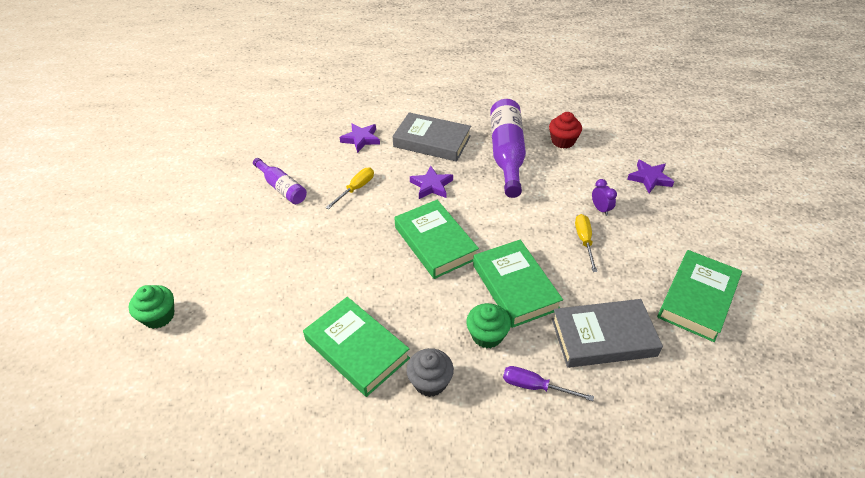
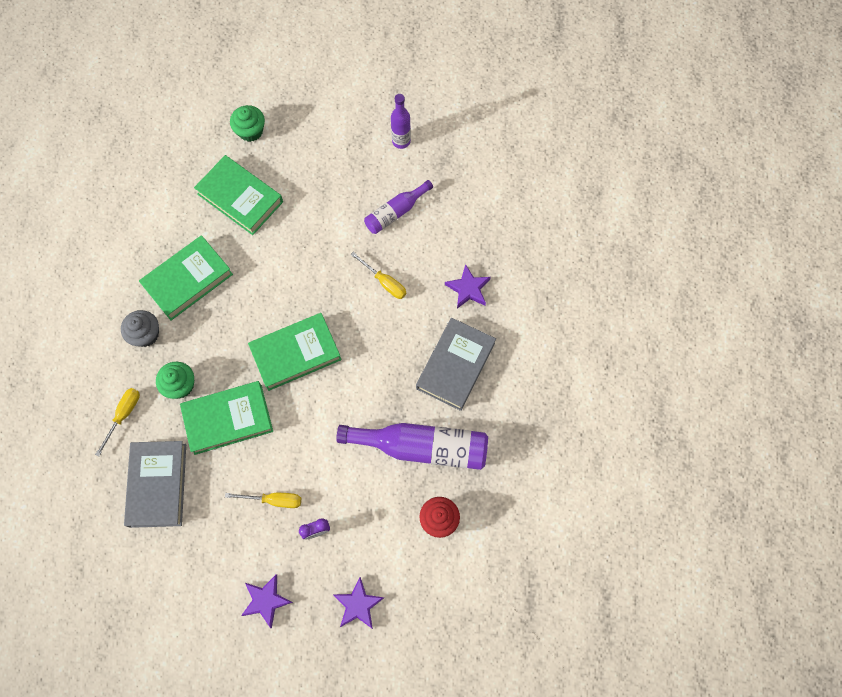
camera: 95 degrees right, 25 degrees up
(202, 191) = (401, 141): none -> purple bottle
(431, 185) = (379, 358): purple star -> purple star (266, 600)
(535, 386) = (124, 415): purple screwdriver -> yellow screwdriver
(697, 299) = (181, 589): green book -> green book (240, 198)

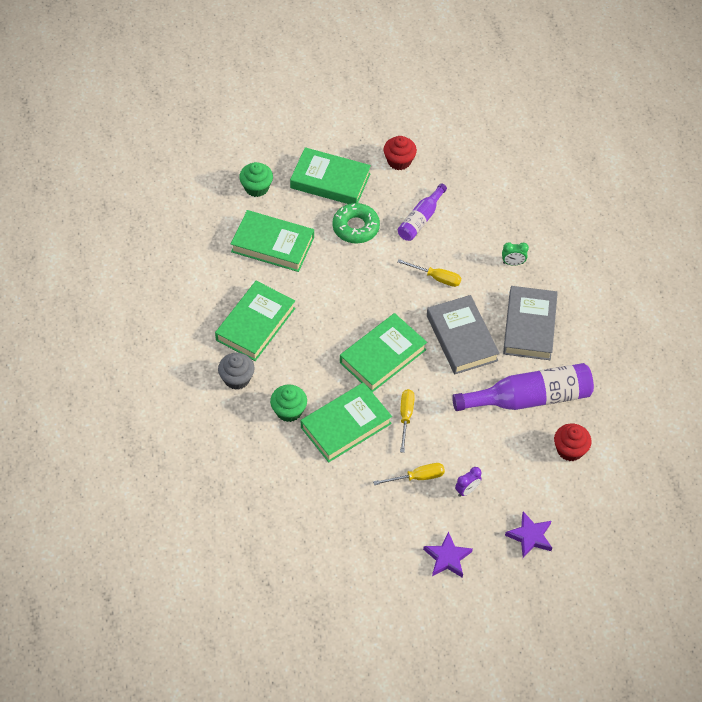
camera: 20 degrees left, 15 degrees down
(124, 415) = (248, 449): yellow screwdriver -> yellow screwdriver (406, 417)
(158, 485) = (306, 496): grey book -> grey book (462, 338)
(324, 144) = (330, 181): none -> green book
(328, 202) = (356, 227): none -> green donut
(401, 141) = (399, 161): purple bottle -> red cupcake
(468, 289) = (513, 263): purple star -> green clock

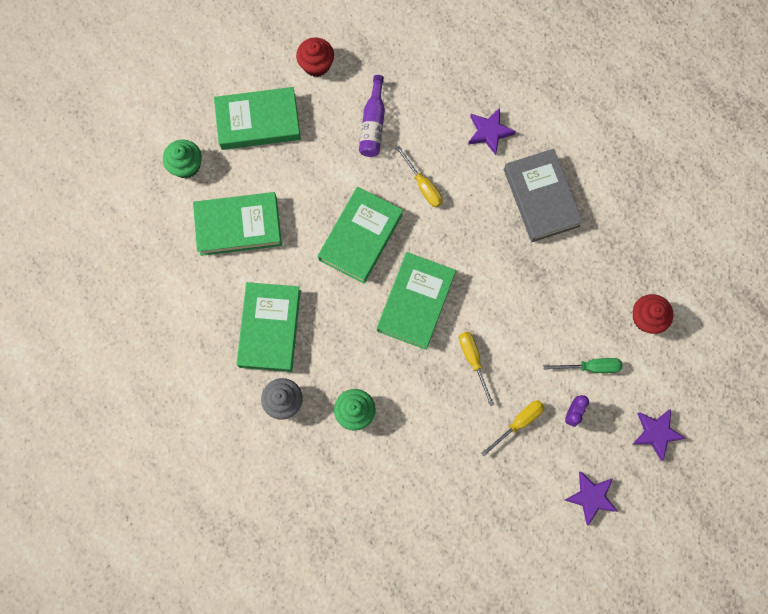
camera: 25 degrees left, 20 degrees up
(346, 425) = (420, 400): green book -> green book (361, 237)
(356, 227) = (312, 165): green donut -> none
(436, 278) = (423, 185): yellow screwdriver -> yellow screwdriver turned 60 degrees clockwise
(462, 338) = (482, 243): grey book -> none
(501, 464) = (590, 367): none -> green screwdriver
(513, 263) = (489, 132): green clock -> purple star
(529, 398) = (581, 279): purple bottle -> none

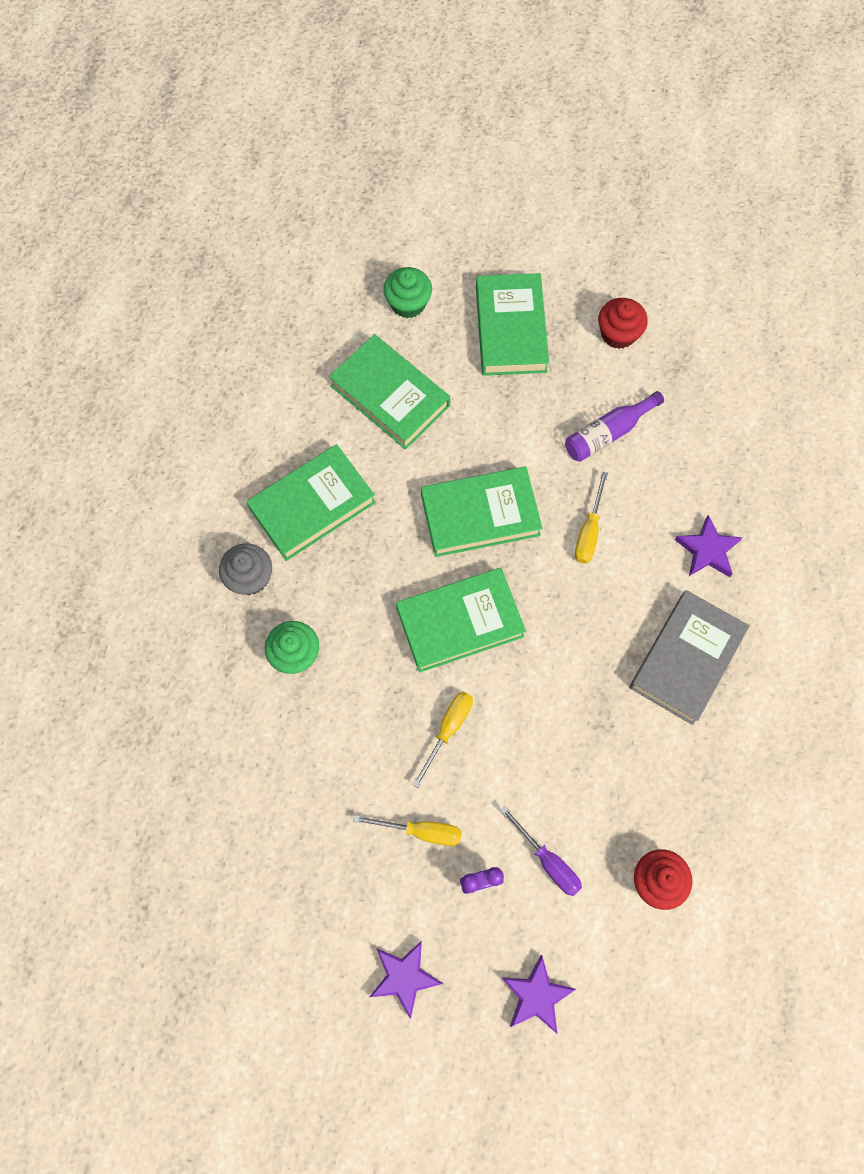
camera: 50 degrees right, 5 degrees down
(258, 121) = (511, 329): green book -> green book turned 45 degrees clockwise
(590, 367) = (548, 861): green screwdriver -> purple screwdriver

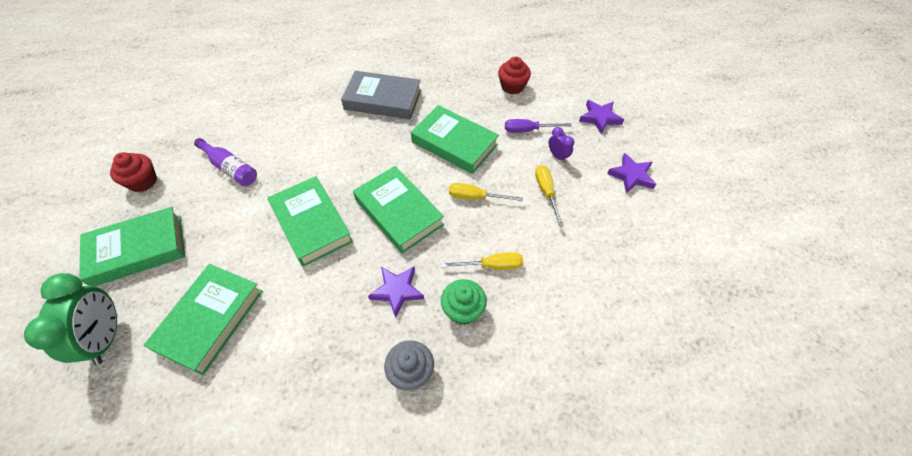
camera: 110 degrees left, 15 degrees down
(312, 506) = (330, 345): green book -> green book (454, 143)
(408, 303) = (107, 337): green cupcake -> green clock
(548, 861) = (528, 130): purple screwdriver -> purple screwdriver turned 120 degrees counterclockwise
(589, 531) = (310, 161): yellow screwdriver -> yellow screwdriver (492, 266)
(707, 550) = (309, 104): purple star -> purple star (397, 291)

